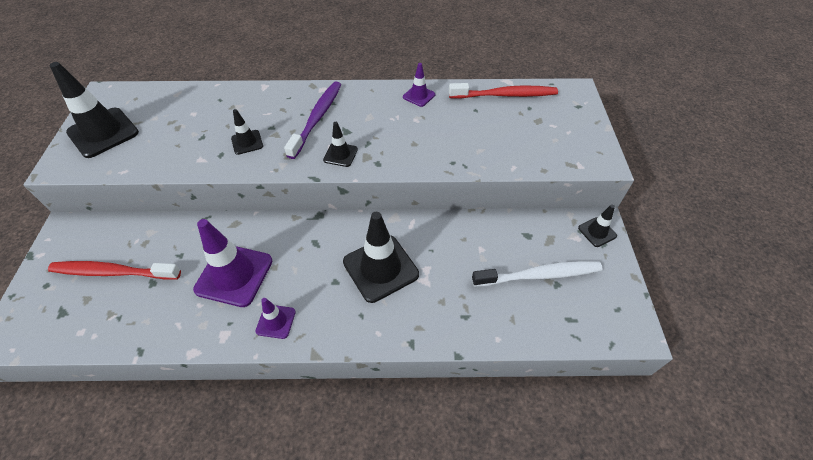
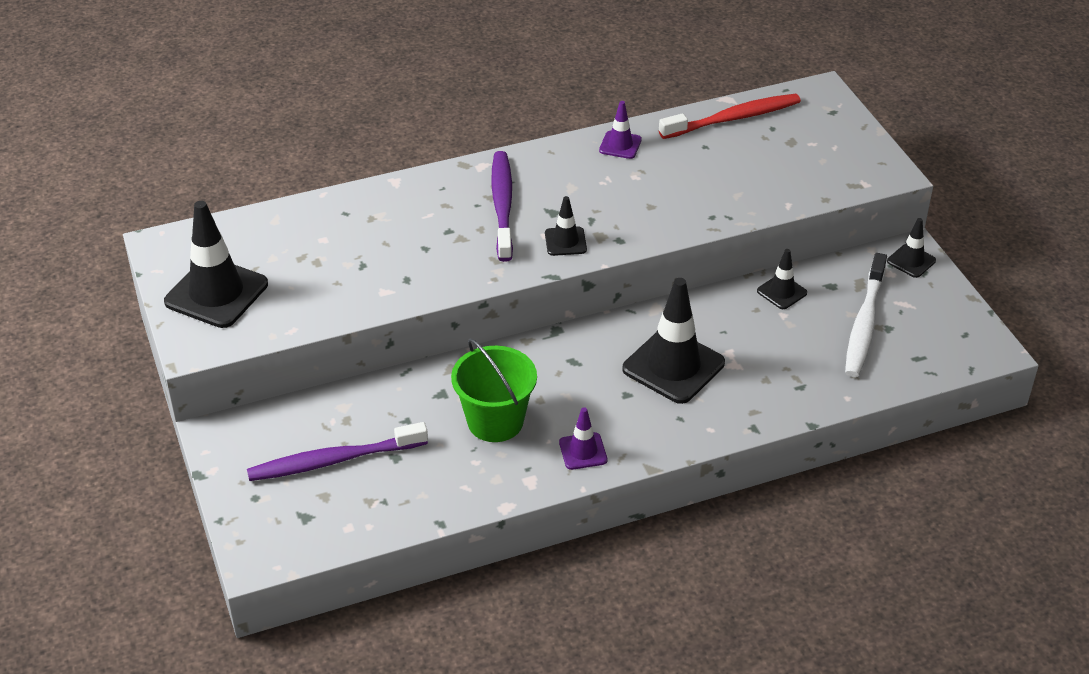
camera: 20 degrees left, 10 degrees down
(113, 272) = (334, 460): red toothbrush -> purple toothbrush
(234, 275) = (495, 421): purple traffic cone -> green bucket
(247, 142) = (430, 256): black traffic cone -> black traffic cone (781, 292)
(539, 275) = (864, 324): white toothbrush -> white toothbrush turned 135 degrees clockwise

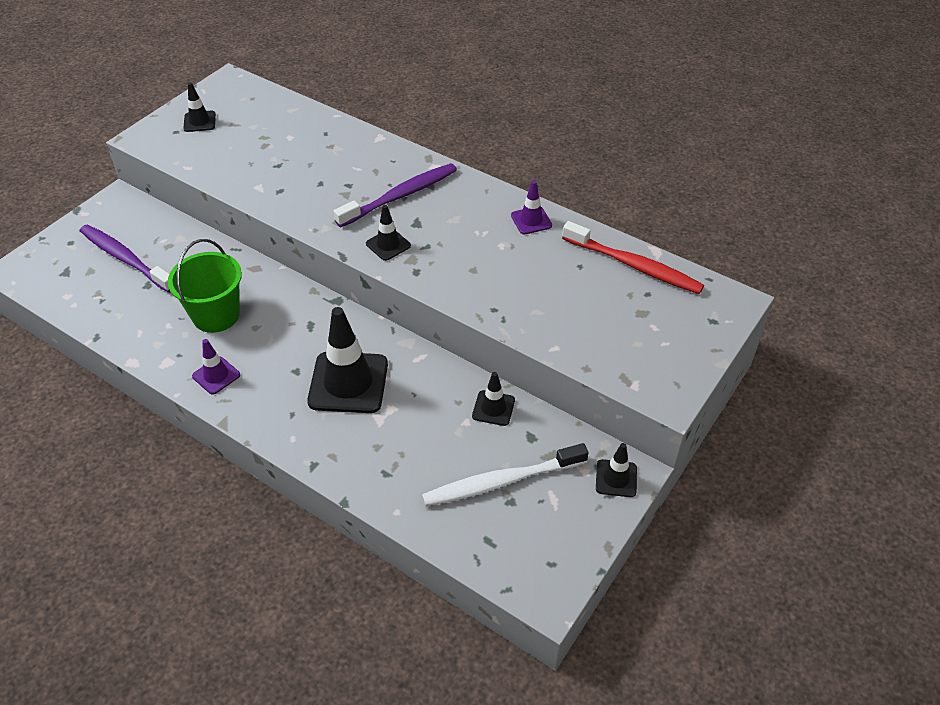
camera: 55 degrees right, 5 degrees up
(216, 293) = (199, 121): black traffic cone -> black traffic cone, size x0.51

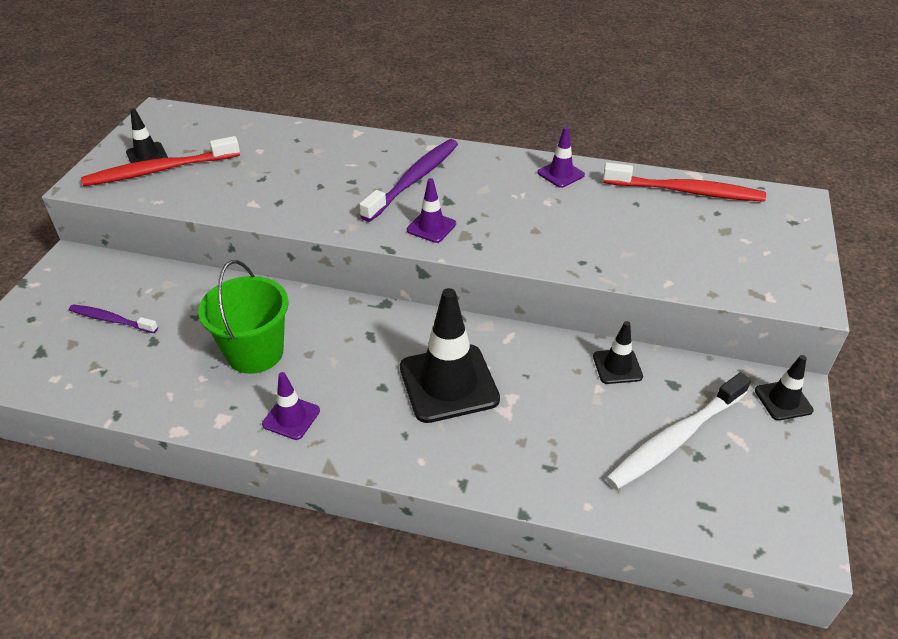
camera: 20 degrees left, 5 degrees down
(125, 259) = (111, 320): purple toothbrush -> purple toothbrush, size x0.59
(202, 138) = (159, 170): none -> red toothbrush
(388, 245) = (431, 227): black traffic cone -> purple traffic cone

